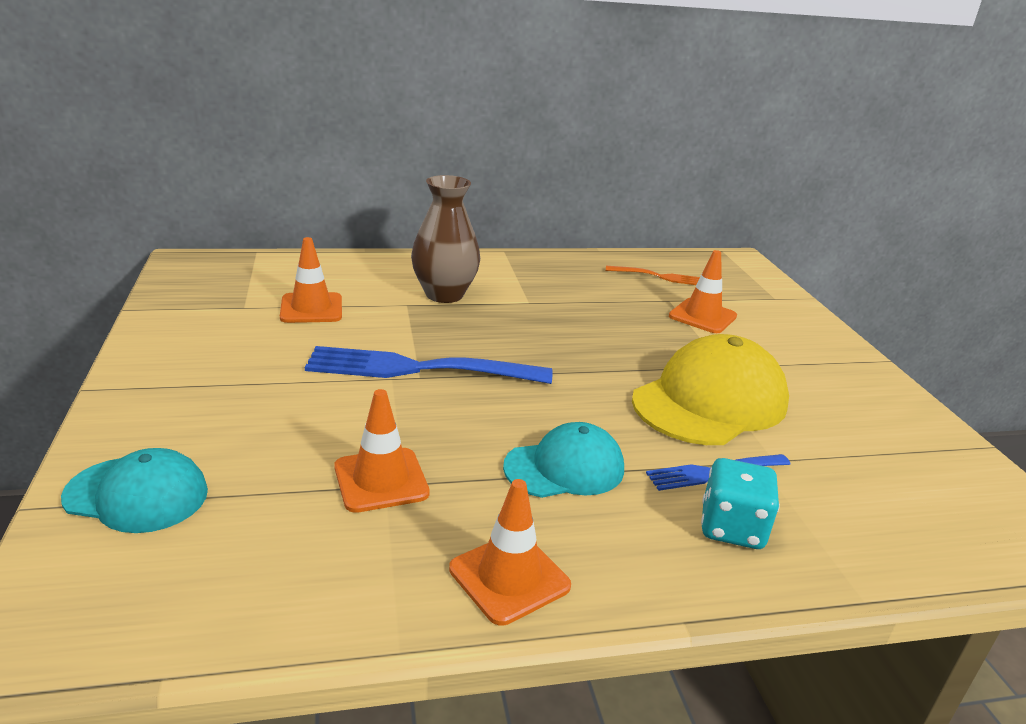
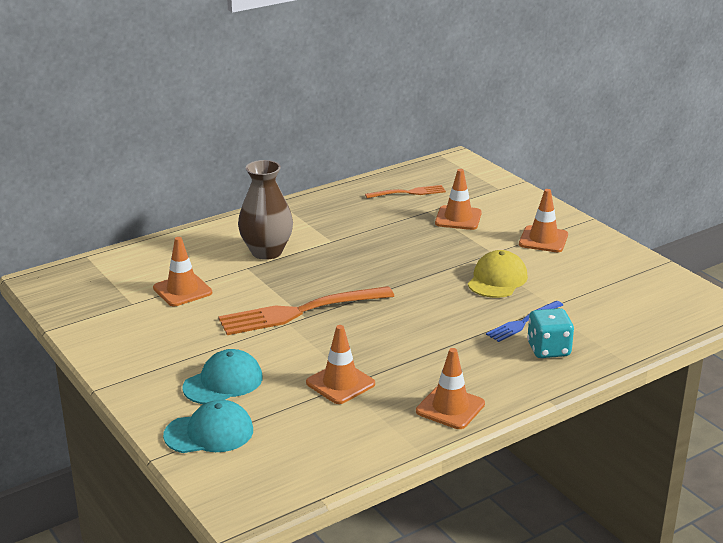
camera: 20 degrees left, 0 degrees up
(421, 369) = (301, 311): blue fork -> orange fork
(564, 468) = (438, 345): turquoise cap -> turquoise cap (223, 382)
(710, 401) = (497, 279): yellow cap -> yellow cap, size x0.61
(804, 368) = (543, 239): none -> orange traffic cone

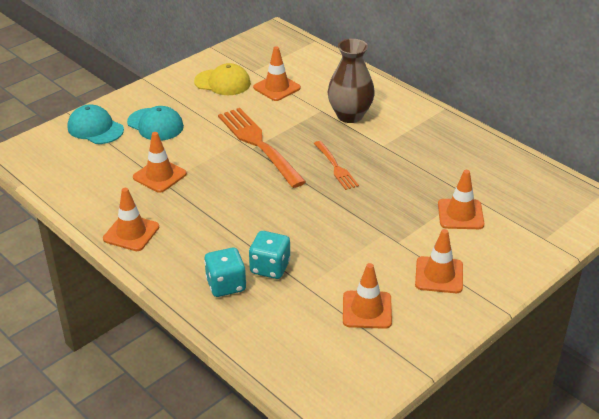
camera: 80 degrees right, 10 degrees up
(209, 433) = (95, 128): turquoise cap -> turquoise cap turned 150 degrees clockwise
(408, 193) = (500, 178): orange fork -> orange fork (335, 167)
(497, 279) = (344, 247): yellow cap -> yellow cap (222, 82)
(523, 322) = (270, 267): blue fork -> turquoise dice
(588, 278) = (367, 310): none -> orange traffic cone

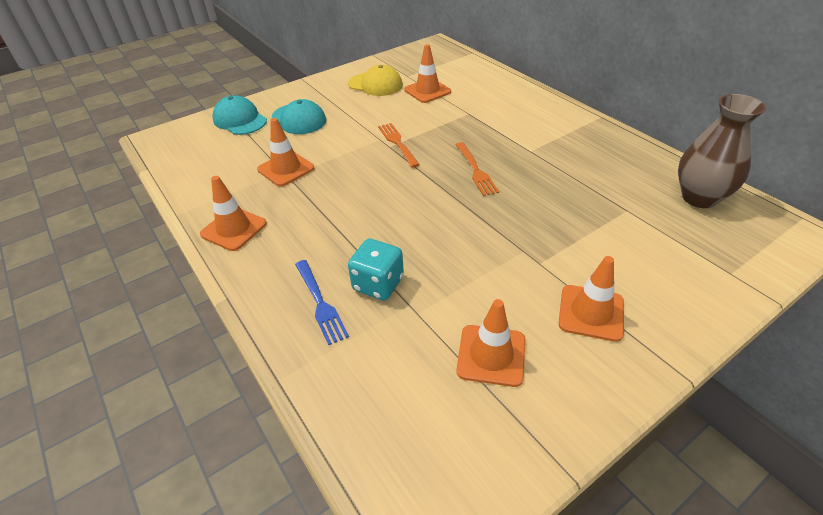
camera: 10 degrees right, 5 degrees up
(226, 285) = (320, 303): turquoise dice -> blue fork
(259, 145) = (398, 143): orange fork -> orange fork, size x0.54
(350, 115) = (498, 119): brown vase -> brown vase (699, 197)
(460, 214) = (619, 234): orange traffic cone -> none

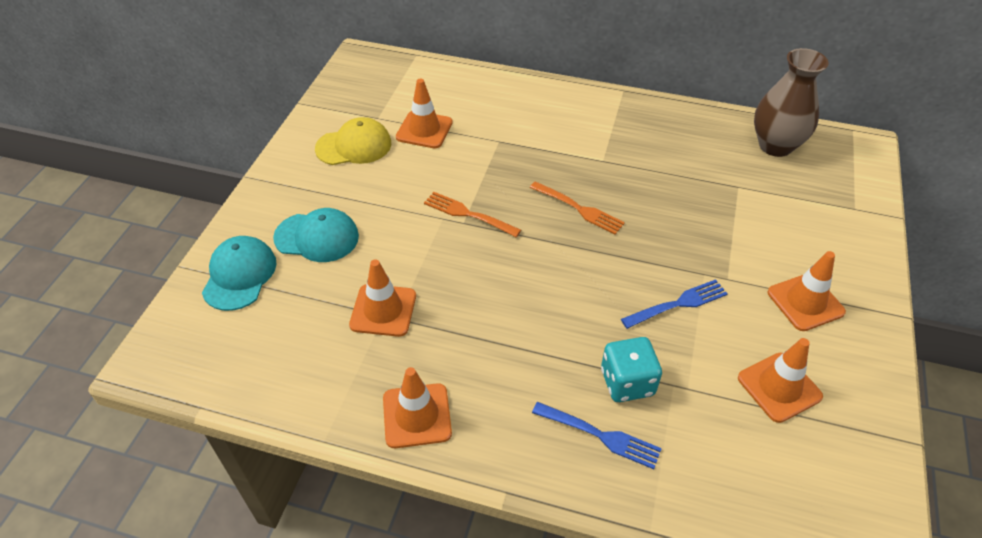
camera: 40 degrees left, 5 degrees up
(240, 120) = (239, 275): turquoise cap -> turquoise cap turned 90 degrees clockwise
(476, 258) = (677, 304): none -> blue fork

